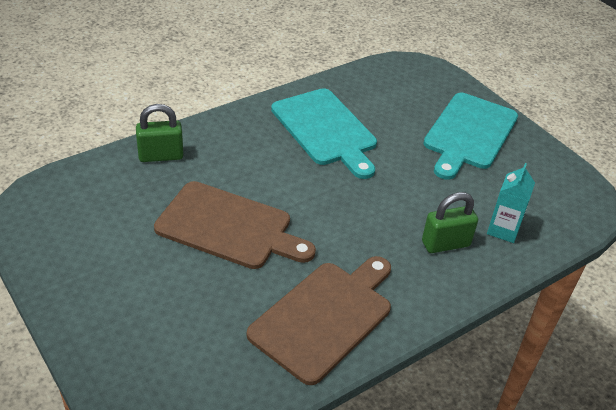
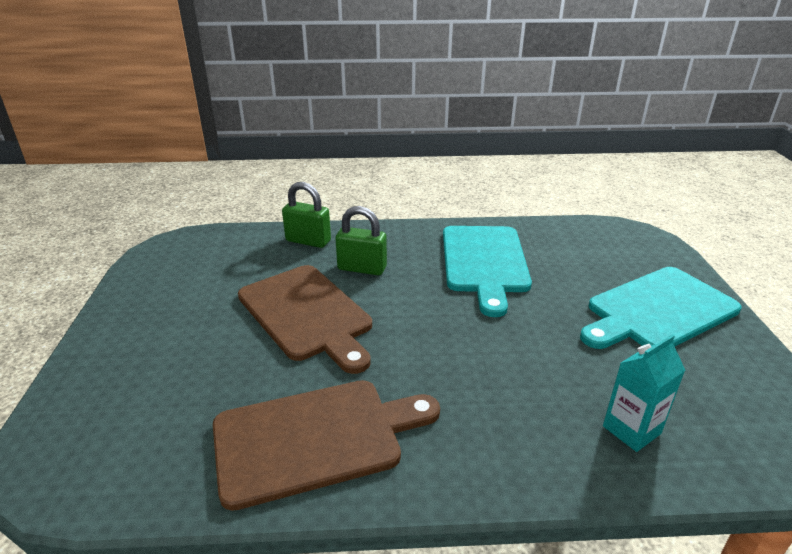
camera: 35 degrees right, 10 degrees down
(445, 244) = (534, 416): green padlock -> green padlock (362, 268)

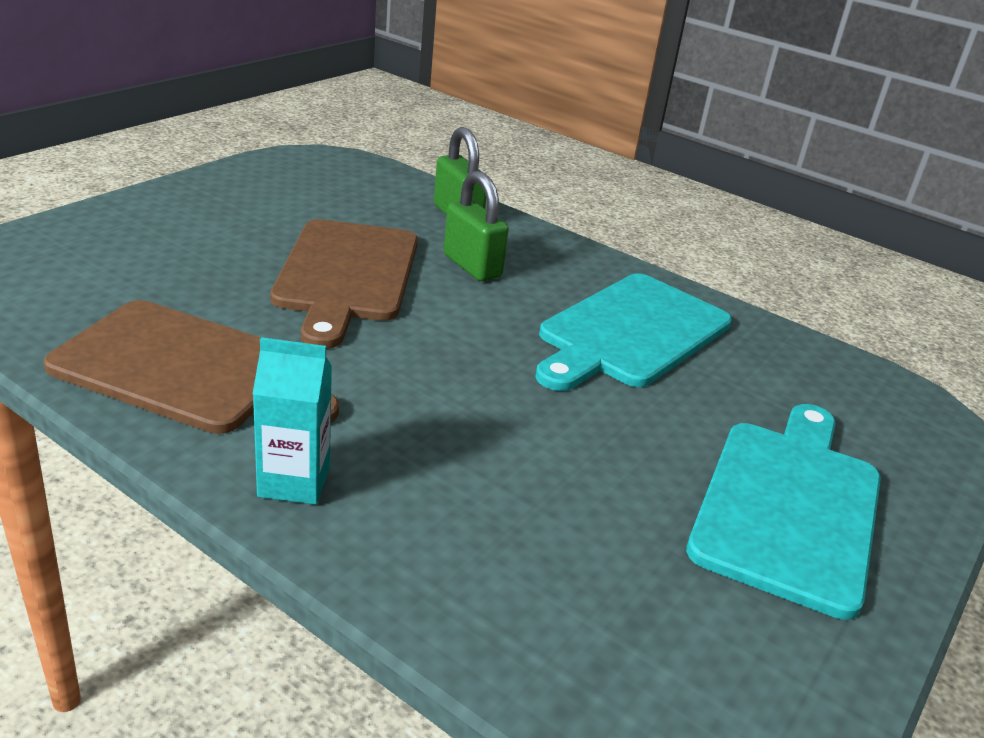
camera: 35 degrees right, 0 degrees up
(631, 430) = (510, 575): turquoise carton -> turquoise carton (294, 481)
(658, 310) = (788, 506): turquoise cutting board -> turquoise cutting board turned 105 degrees clockwise

